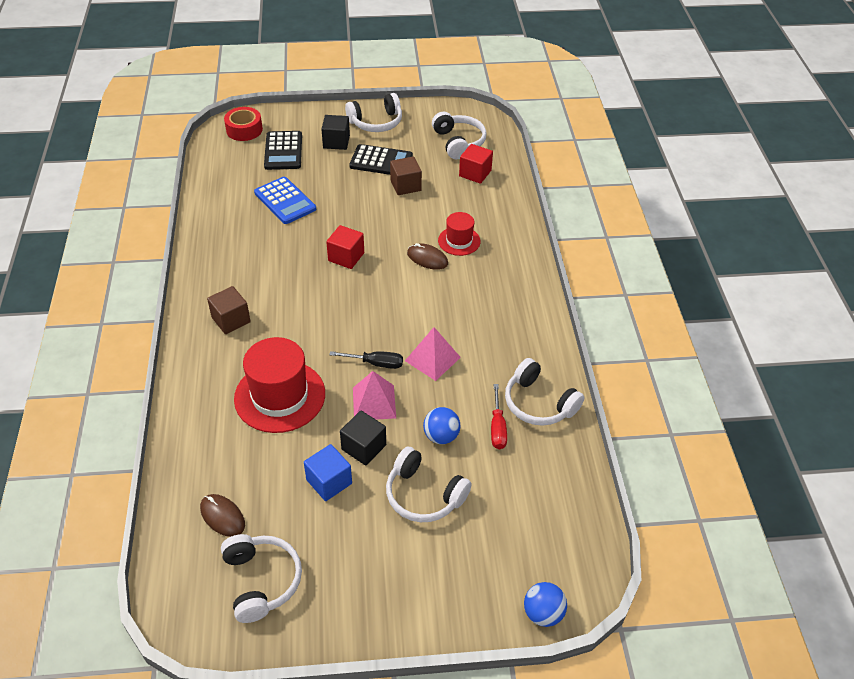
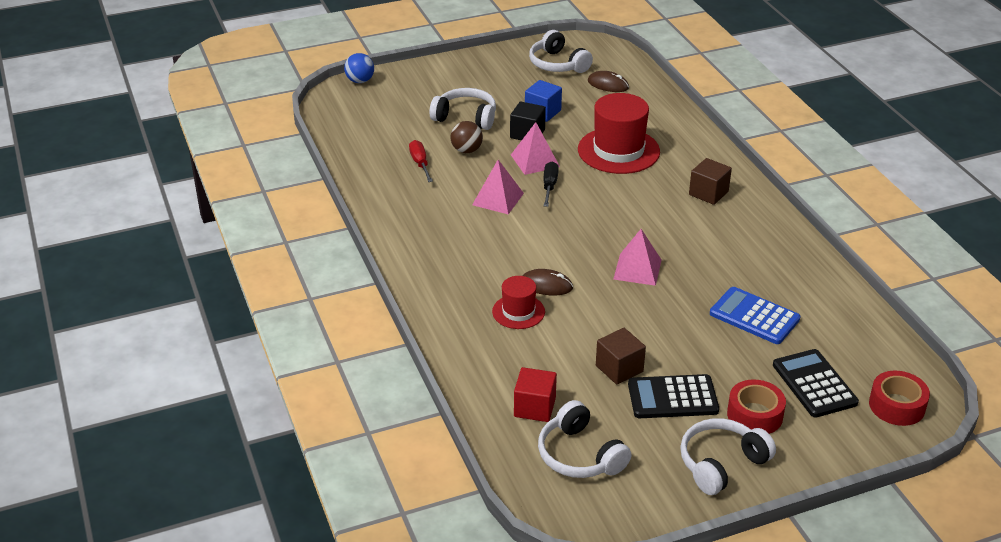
camera: 165 degrees right, 10 degrees down
(336, 142) = (754, 415): black cube -> red tape
(346, 257) = (637, 269): red cube -> pink pyramid
(375, 363) = (549, 186): black screwdriver -> black screwdriver turned 105 degrees clockwise
(441, 436) = (466, 150): blue ball -> brown ball
(538, 403) = (387, 185): white headphones -> none

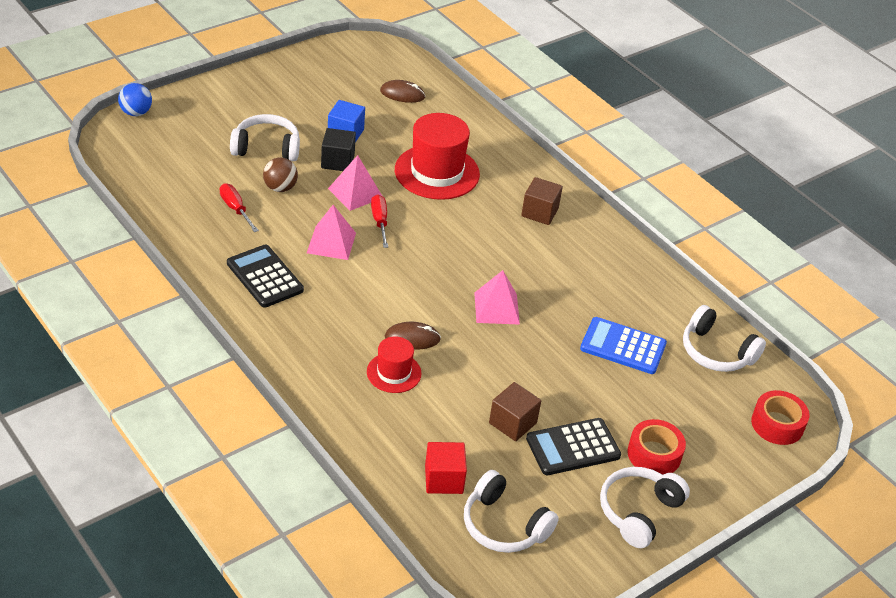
camera: 20 degrees left, 5 degrees up
(549, 186) = (380, 222): black screwdriver -> red screwdriver
(558, 64) = (343, 74): white headphones -> white headphones (716, 352)
(814, 384) = (698, 412): black calculator -> black calculator (264, 277)

